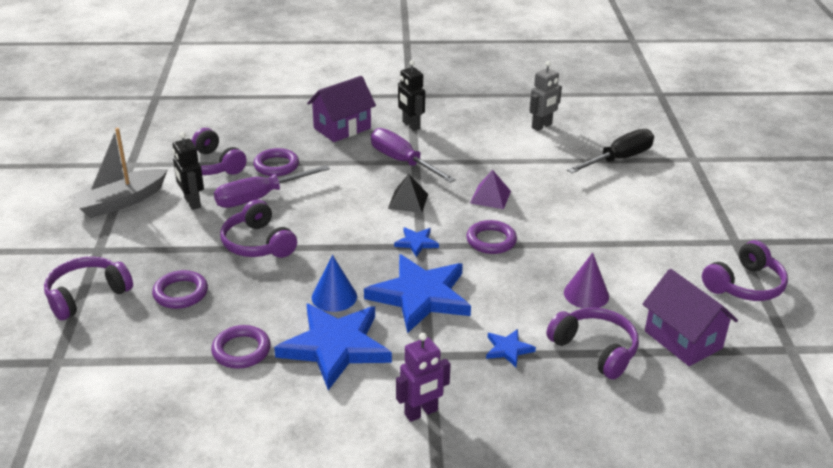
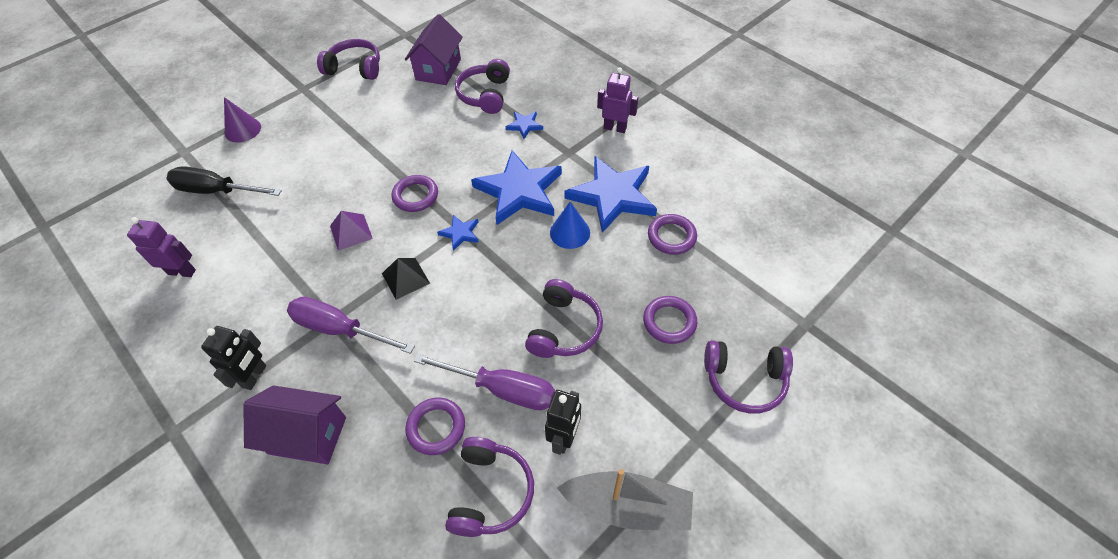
camera: 130 degrees left, 20 degrees up
(402, 161) = (339, 329): purple screwdriver -> purple screwdriver turned 105 degrees clockwise
(542, 126) = (182, 272): grey robot -> purple robot
(586, 294) = (433, 122): purple cone -> purple cone (243, 130)

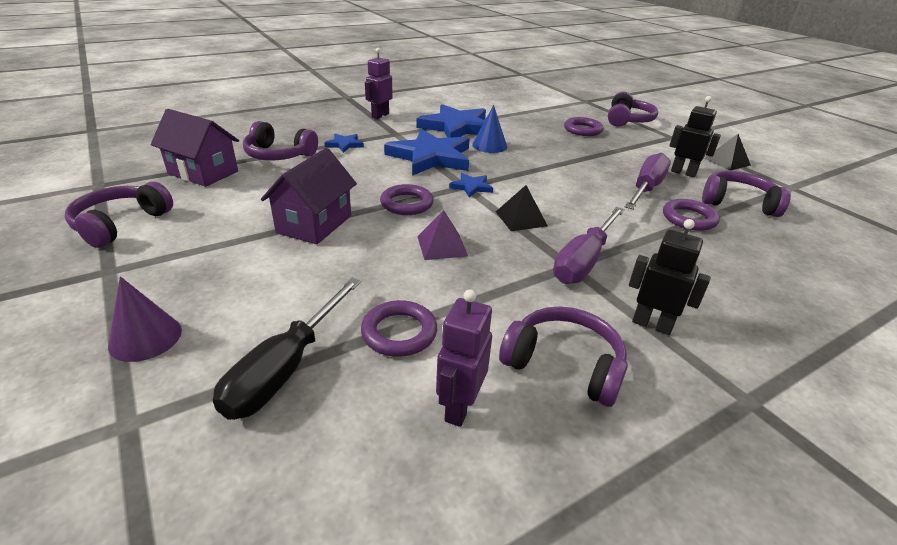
camera: 80 degrees left, 20 degrees down
(307, 435) = (718, 287): purple house -> purple house (314, 224)
(564, 328) = (587, 160): purple headphones -> purple headphones (564, 365)
(628, 506) = (727, 161): grey boat -> black pyramid
(671, 236) = (507, 118): purple ring -> purple ring (399, 332)

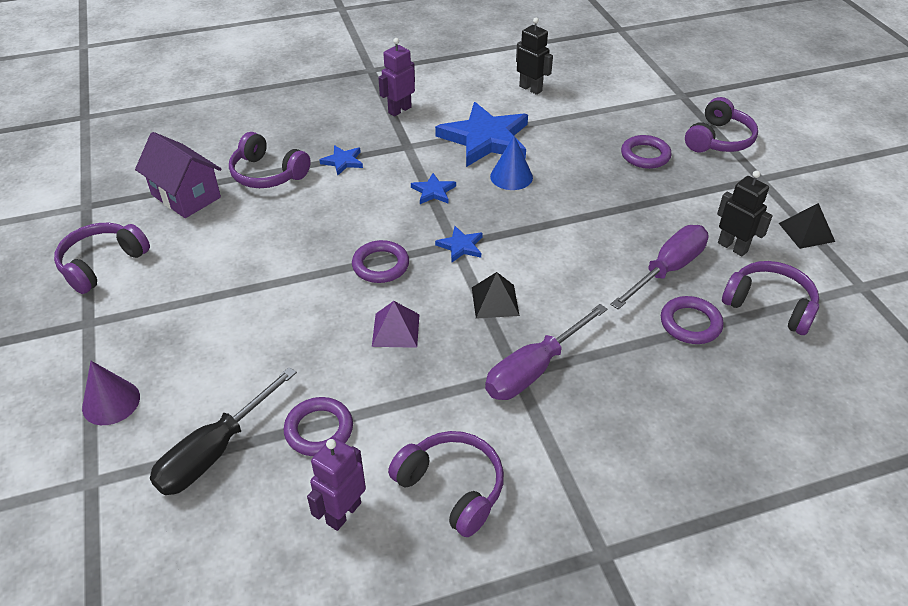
camera: 15 degrees right, 10 degrees up
(314, 224) = (279, 284): purple house -> none
(430, 157) = (433, 191): blue star -> blue star, size x0.44
(652, 324) = (560, 458): black robot -> black robot (530, 89)

